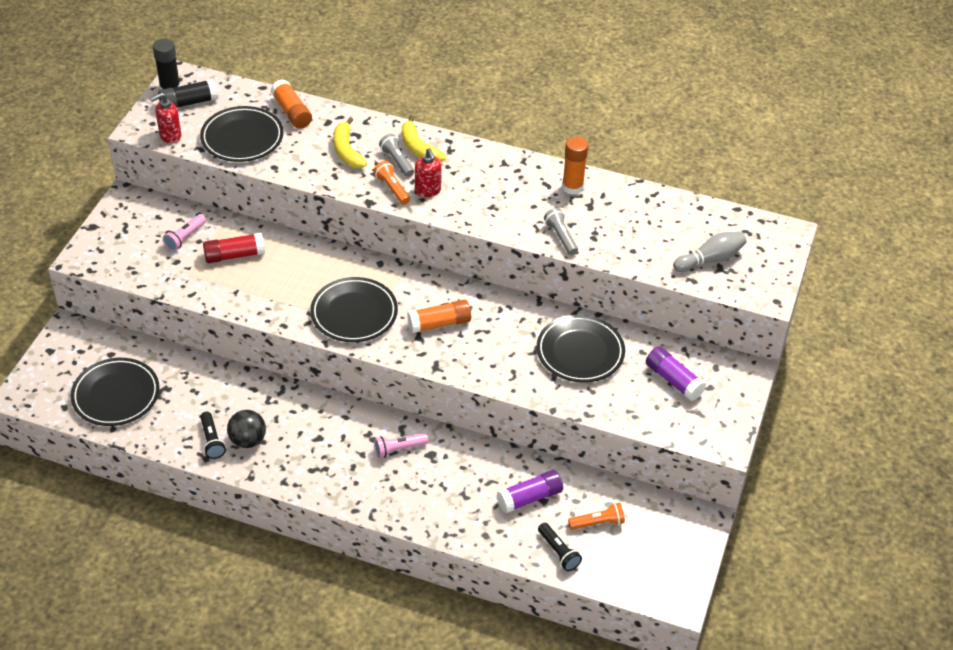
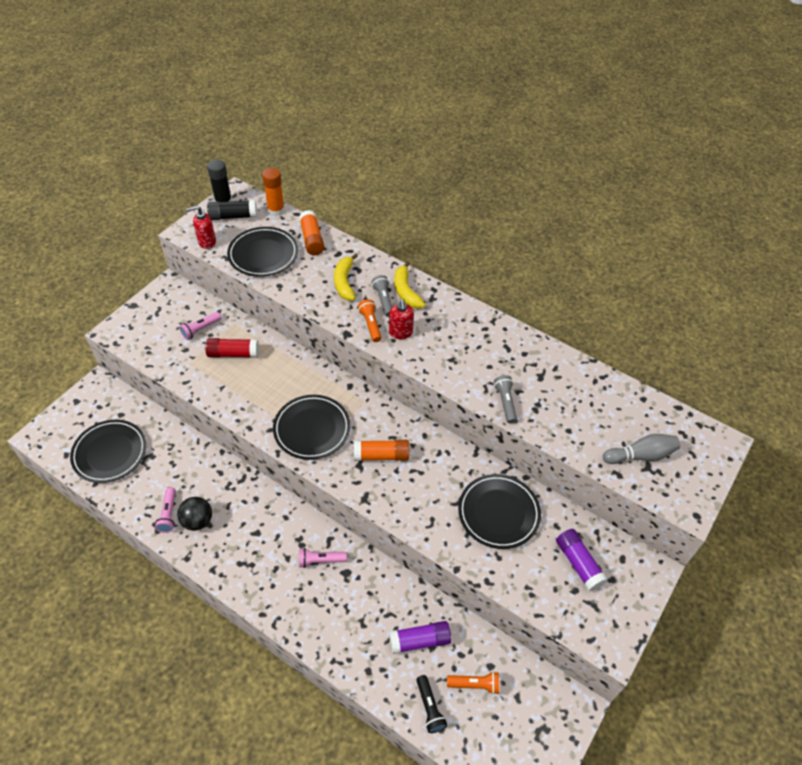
camera: 15 degrees right, 5 degrees up
(212, 440) = (168, 514): black flashlight -> pink flashlight
(572, 187) = (530, 354): orange glue stick -> orange glue stick (276, 210)

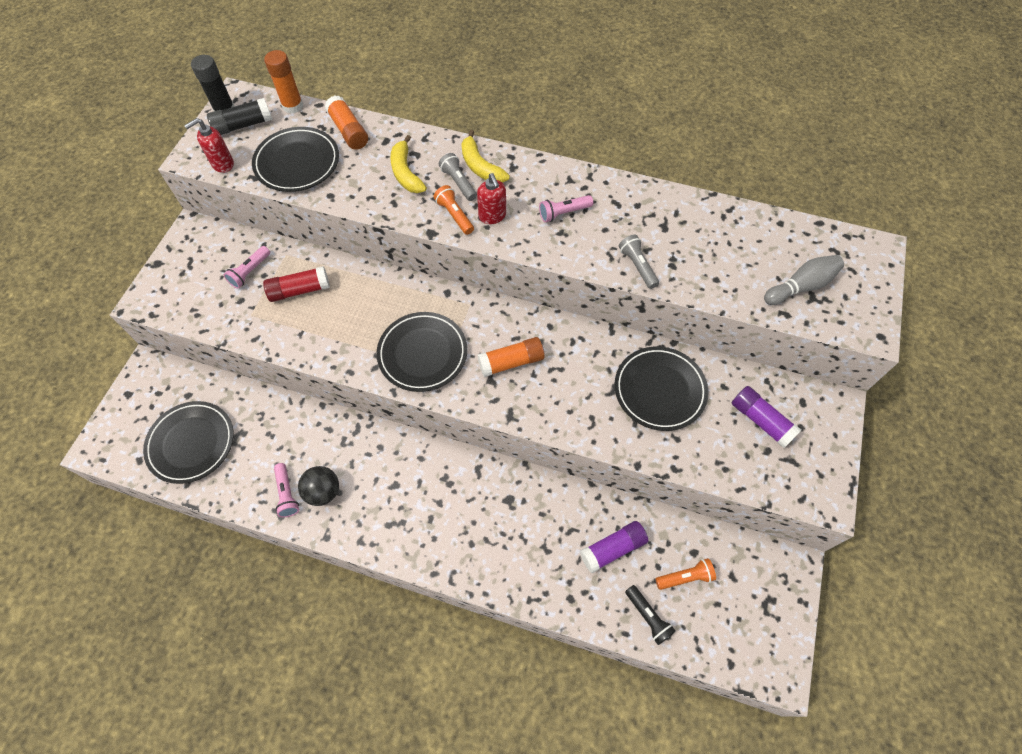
camera: 15 degrees left, 10 degrees up
(320, 560) = (476, 495): pink flashlight -> pink flashlight (564, 213)

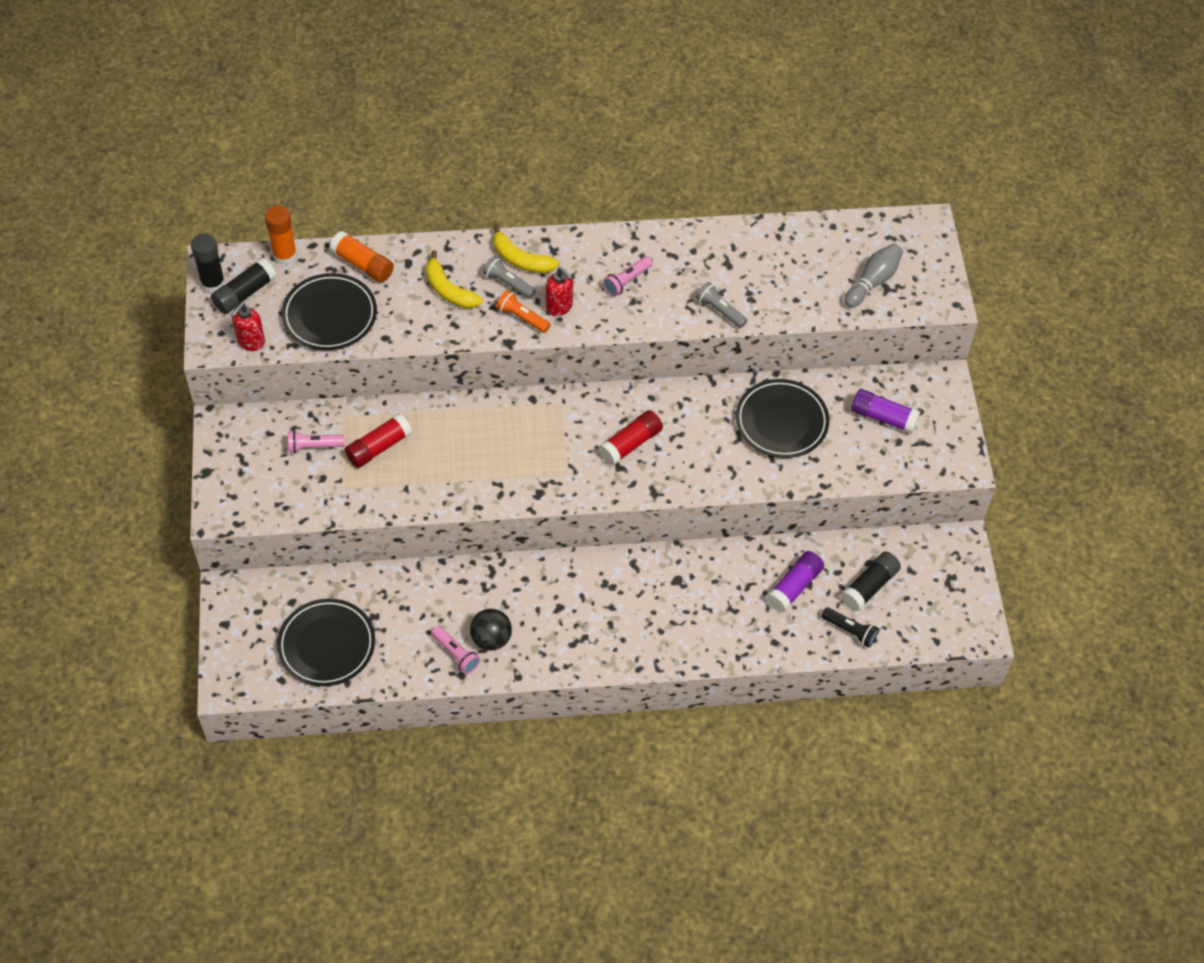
camera: 25 degrees left, 5 degrees down
(250, 272) = (314, 446): pink flashlight -> pink flashlight turned 75 degrees clockwise
(422, 354) = (540, 465): black plate -> none
(511, 362) = (630, 444): orange glue stick -> red glue stick
(685, 577) = (869, 586): orange flashlight -> black glue stick

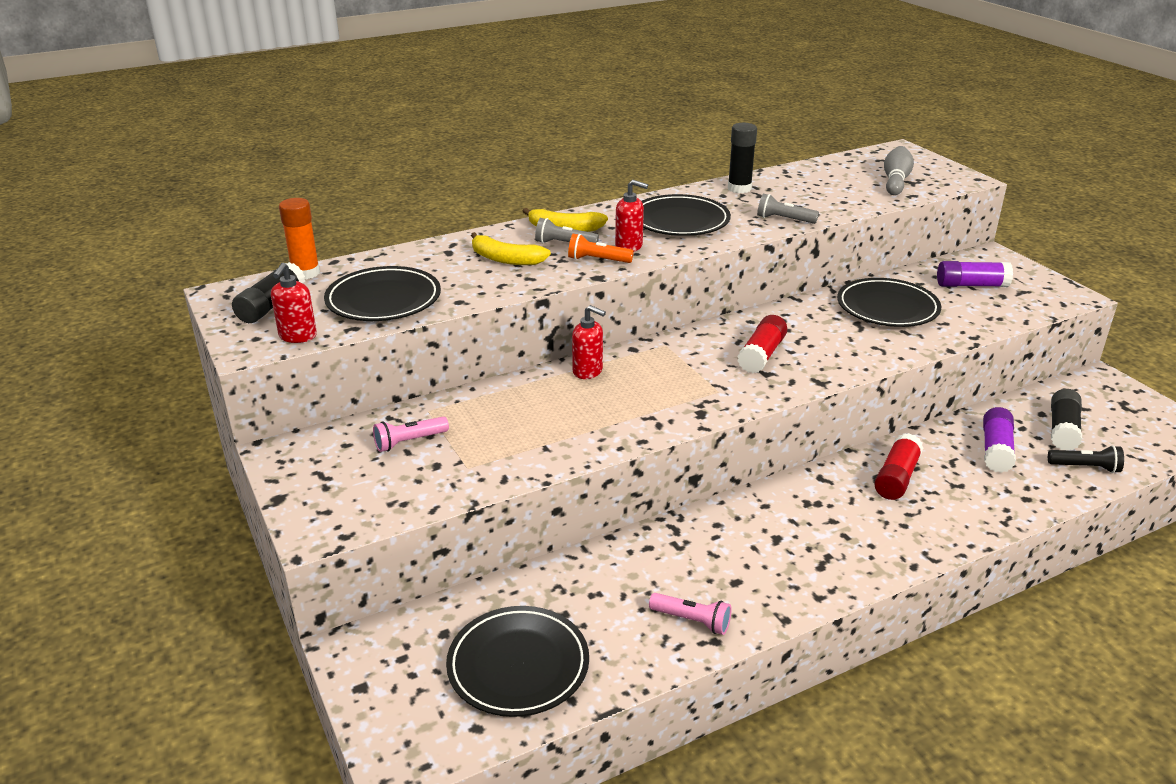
camera: 20 degrees left, 25 degrees down
(213, 283) = (228, 306): black glue stick -> black glue stick (739, 188)
(362, 264) = (399, 262): orange glue stick -> none
(379, 447) = (489, 423): red glue stick -> red glue stick (896, 478)
(481, 414) = (588, 371): none -> red soap dispenser
(491, 639) = (723, 591): black ball -> none
(627, 281) = (680, 221): pink flashlight -> black plate

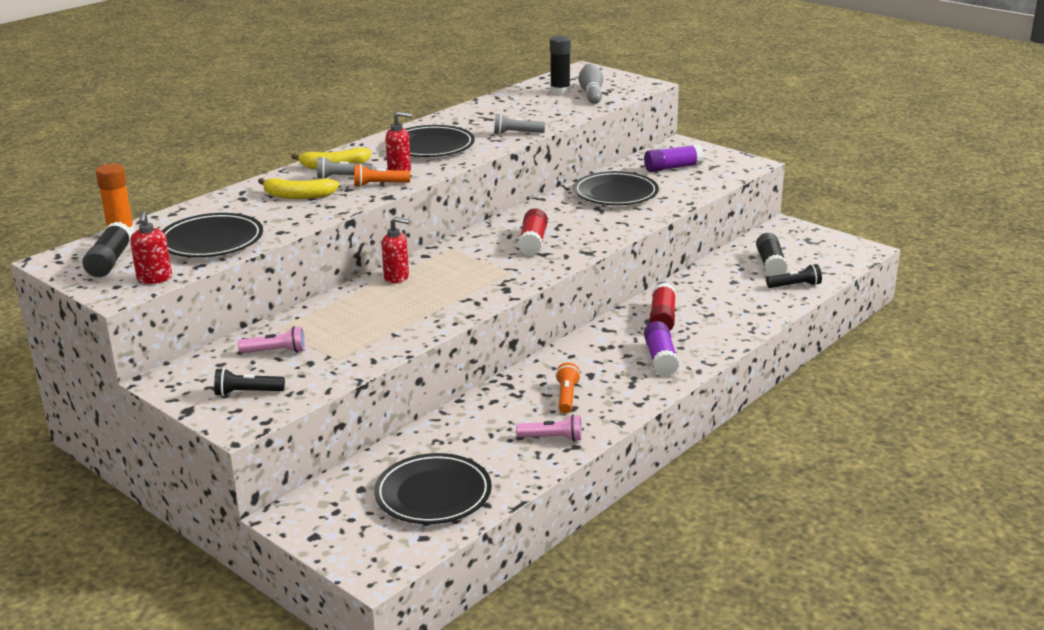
camera: 20 degrees left, 5 degrees down
(350, 490) = (247, 392): none -> black flashlight
(409, 442) = (275, 351): pink flashlight -> pink flashlight turned 135 degrees counterclockwise
(735, 563) = (567, 397): none -> orange flashlight
(739, 188) = (466, 115): black glue stick -> black glue stick (560, 91)
(996, 450) = (727, 286): purple glue stick -> purple glue stick (660, 359)

